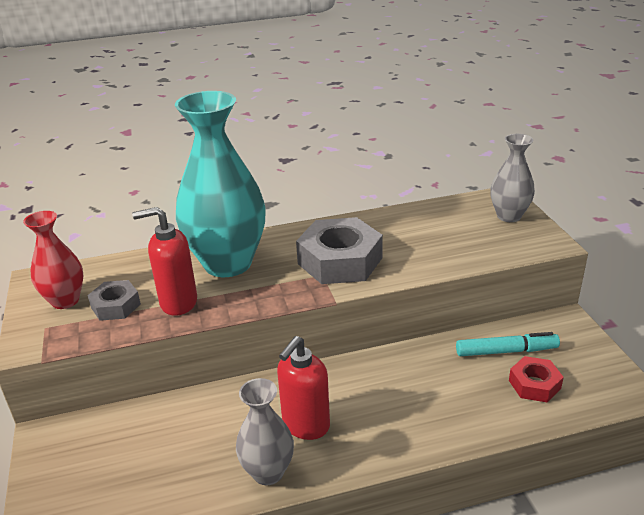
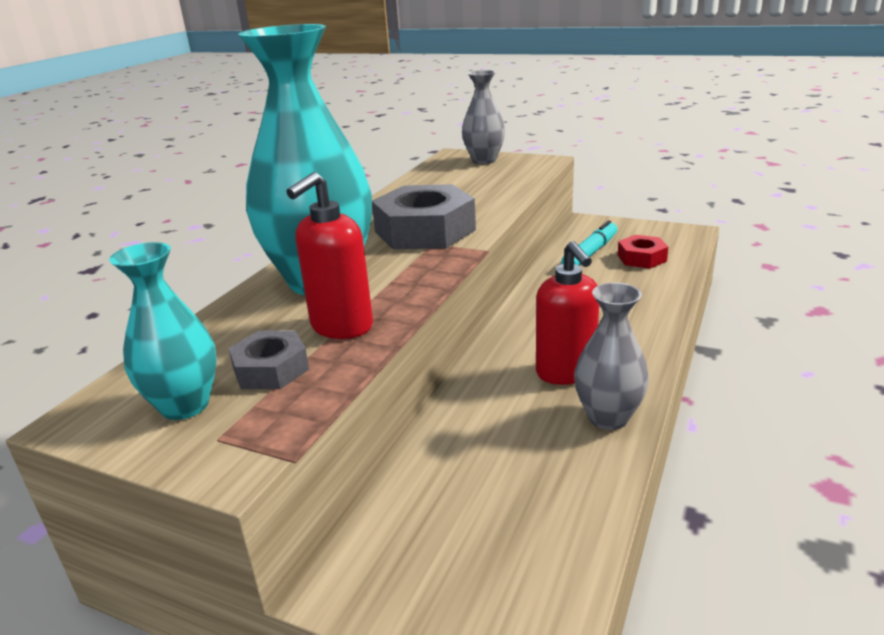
camera: 50 degrees left, 5 degrees down
(65, 300) = (185, 405): red vase -> turquoise vase

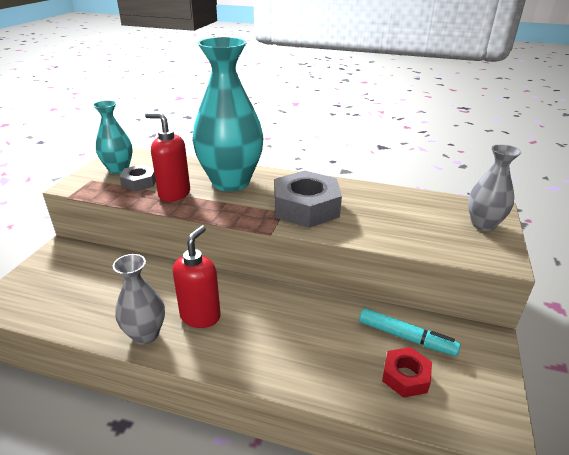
camera: 80 degrees right, 5 degrees up
(566, 373) = (200, 316): red soap dispenser -> red soap dispenser turned 135 degrees clockwise

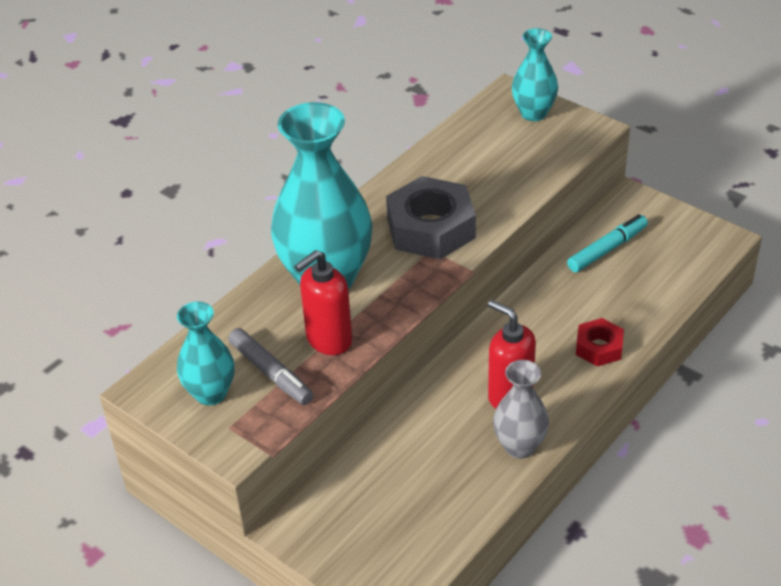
camera: 65 degrees left, 10 degrees up
(139, 182) = (271, 373): grey nut -> grey marker
(405, 376) = (652, 268): red nut -> red nut (599, 347)
(483, 224) = (533, 113): grey vase -> turquoise vase

